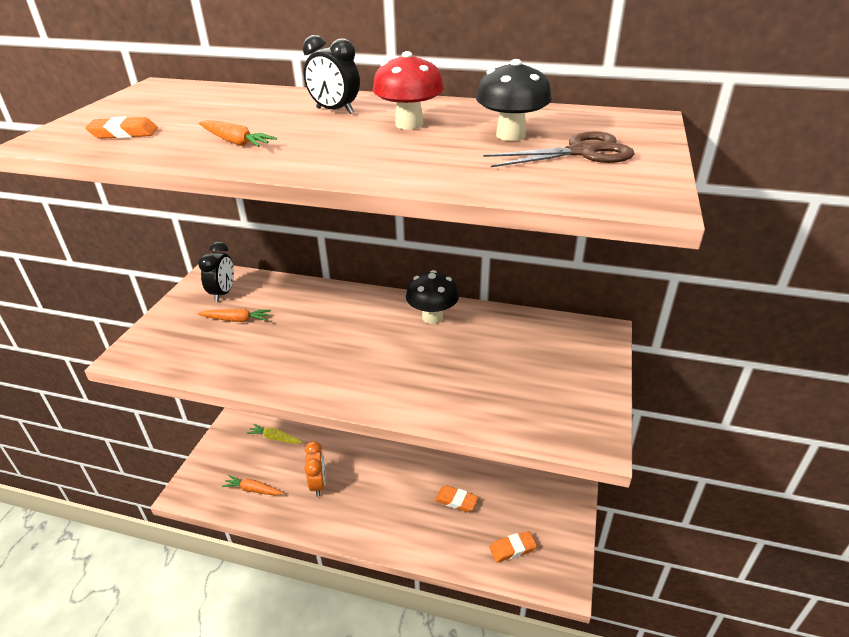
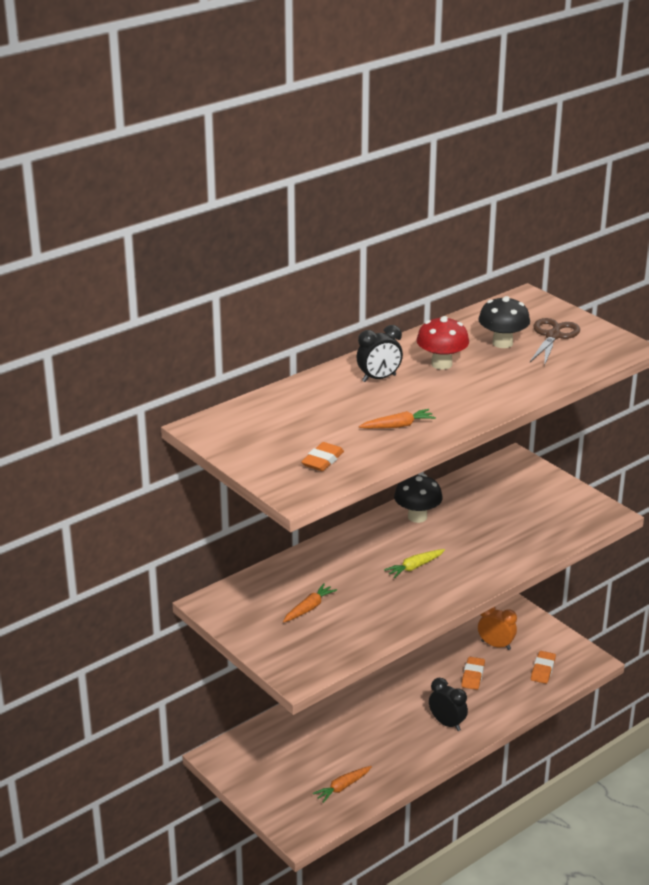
camera: 55 degrees left, 5 degrees down
(223, 293) = (255, 604): black clock -> black clock (447, 723)
(274, 438) = (288, 752): yellow carrot -> yellow carrot (414, 567)
(318, 484) = (377, 745): orange clock -> orange clock (496, 645)
(456, 501) = (473, 676): orange eraser -> orange eraser turned 45 degrees counterclockwise

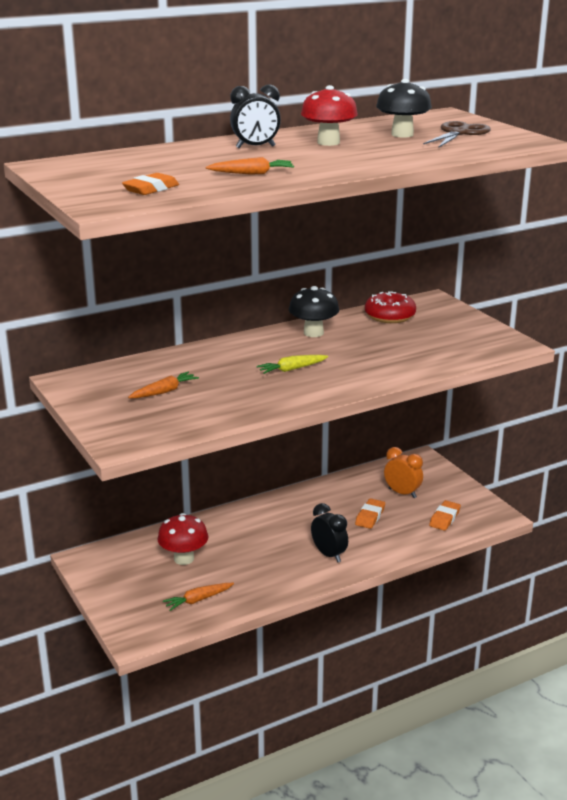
camera: 10 degrees right, 5 degrees down
(313, 744) = (184, 559): none -> red mushroom
(481, 487) = (390, 316): none -> red donut

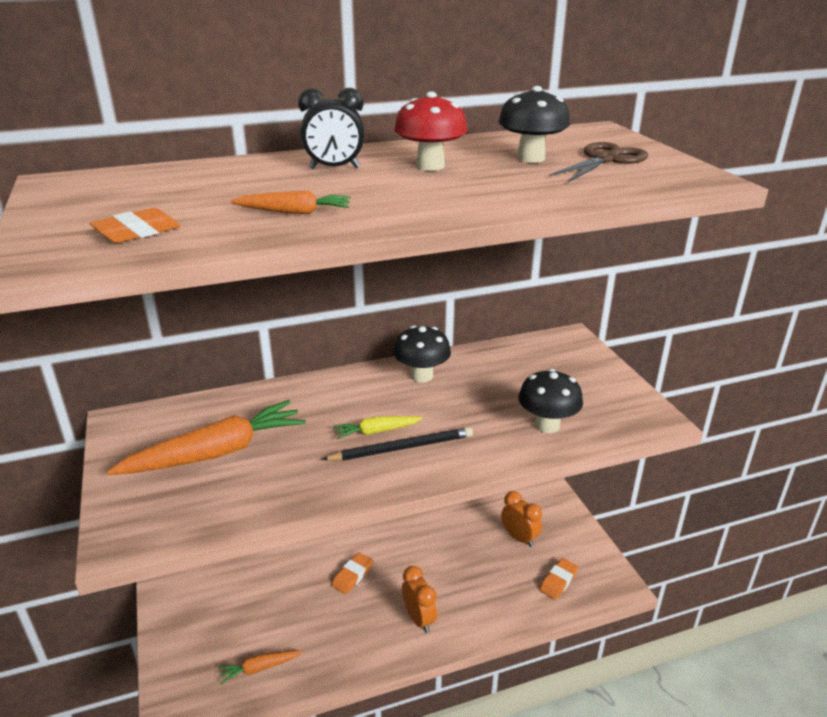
camera: 10 degrees right, 5 degrees up
(164, 391) = (217, 452): orange carrot -> orange carrot, size x2.06
(184, 559) = (265, 602): red mushroom -> none
(317, 377) = (401, 448): none -> black pencil
(329, 555) = (419, 619): black clock -> orange clock
(370, 516) = (477, 567): orange eraser -> orange eraser (352, 576)
(390, 316) = (515, 359): red donut -> none
(430, 355) = (547, 425): none -> black mushroom

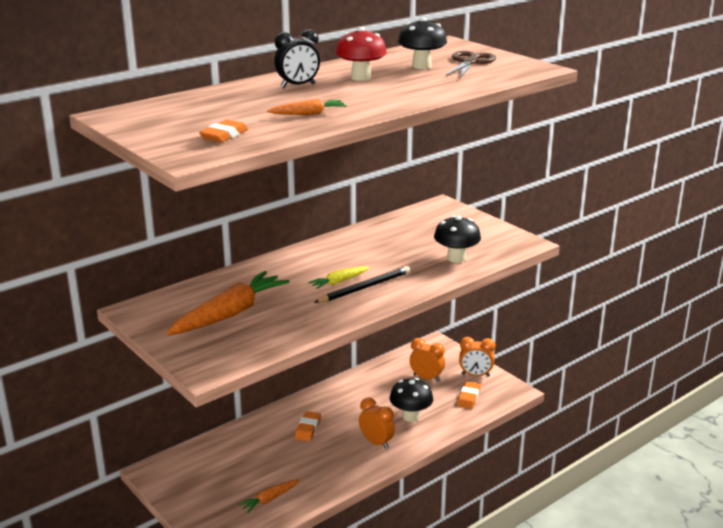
camera: 20 degrees left, 5 degrees down
(421, 376) = (347, 245): black mushroom -> black mushroom (410, 416)
(580, 549) = (475, 375): none -> orange clock

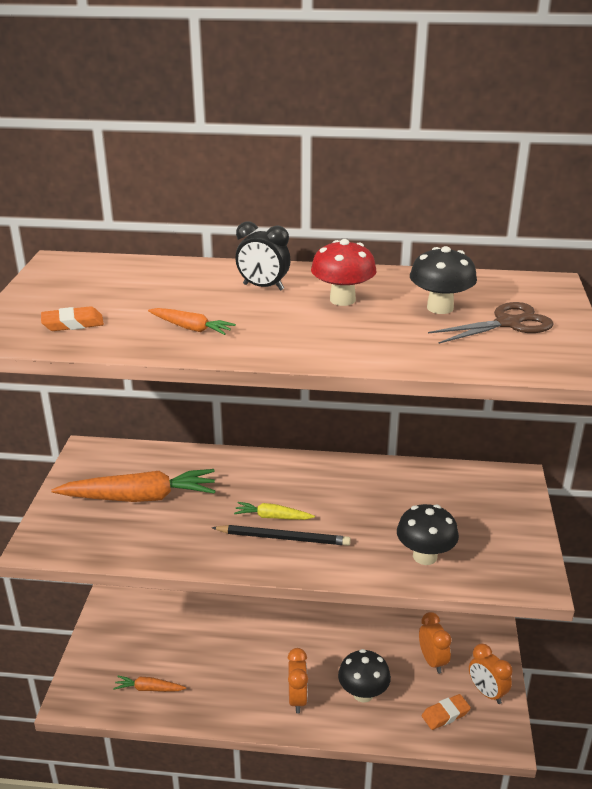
camera: 45 degrees right, 5 degrees up
(308, 429) = (261, 641): orange eraser -> none

